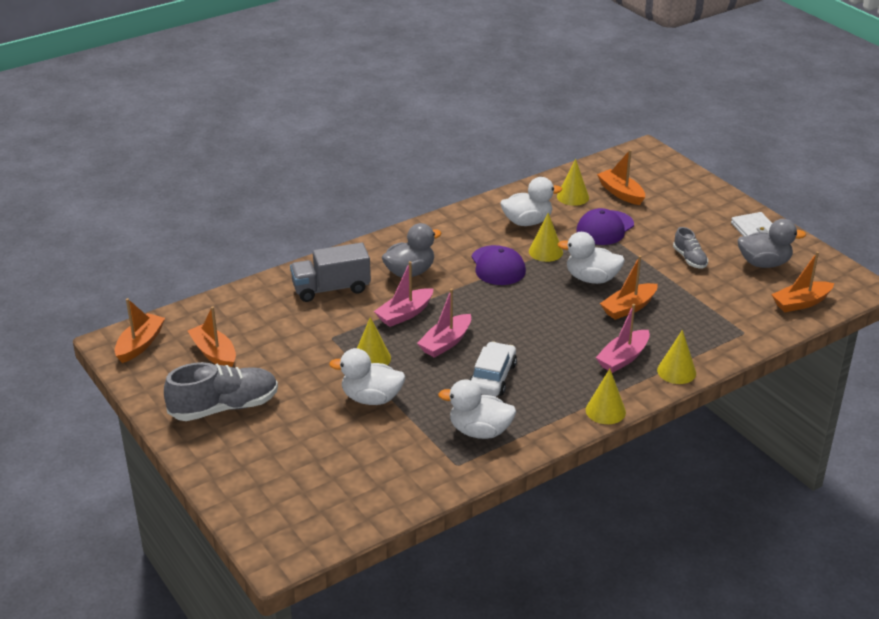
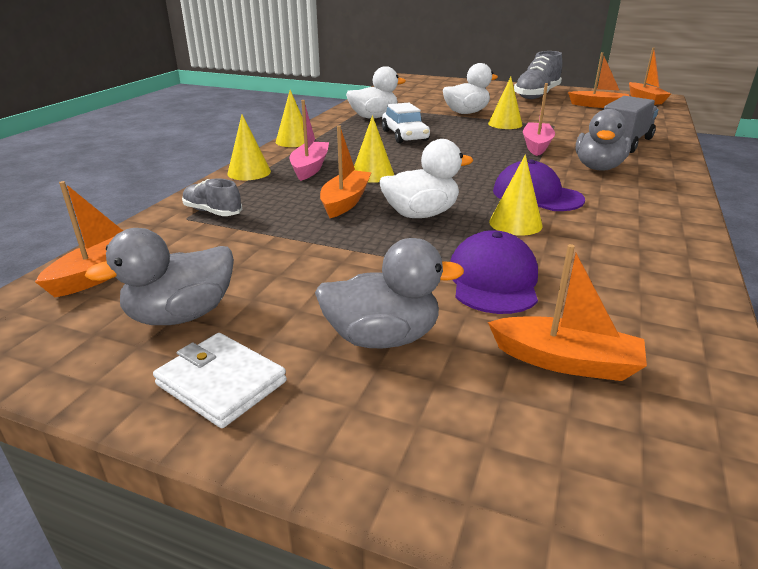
camera: 145 degrees right, 5 degrees down
(445, 343) = (472, 141): pink boat -> none
(527, 222) = (601, 249): white duck -> none
(572, 197) = (622, 315): yellow cone -> yellow cone (372, 174)
(681, 224) = (382, 338): none -> grey duck
(689, 259) = (317, 279): grey shoe -> grey shoe (212, 212)

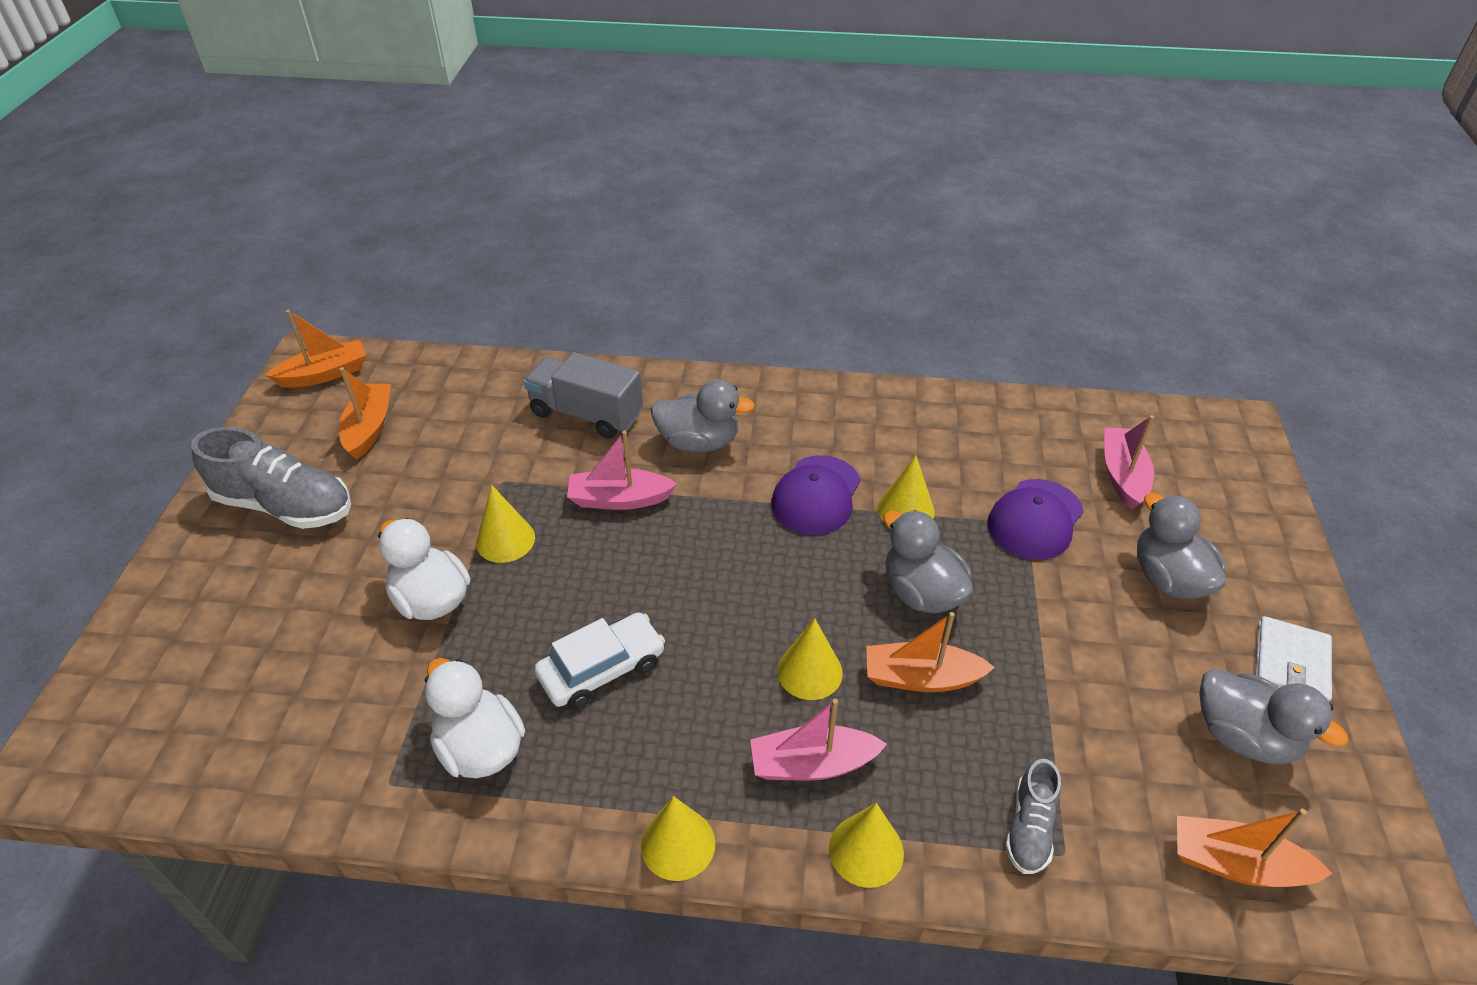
camera: 105 degrees left, 15 degrees up
(421, 214) = (921, 592): white duck -> grey duck
(493, 280) = (1035, 519): purple cap -> purple cap turned 45 degrees counterclockwise
(565, 361) = (1123, 475): orange boat -> pink boat

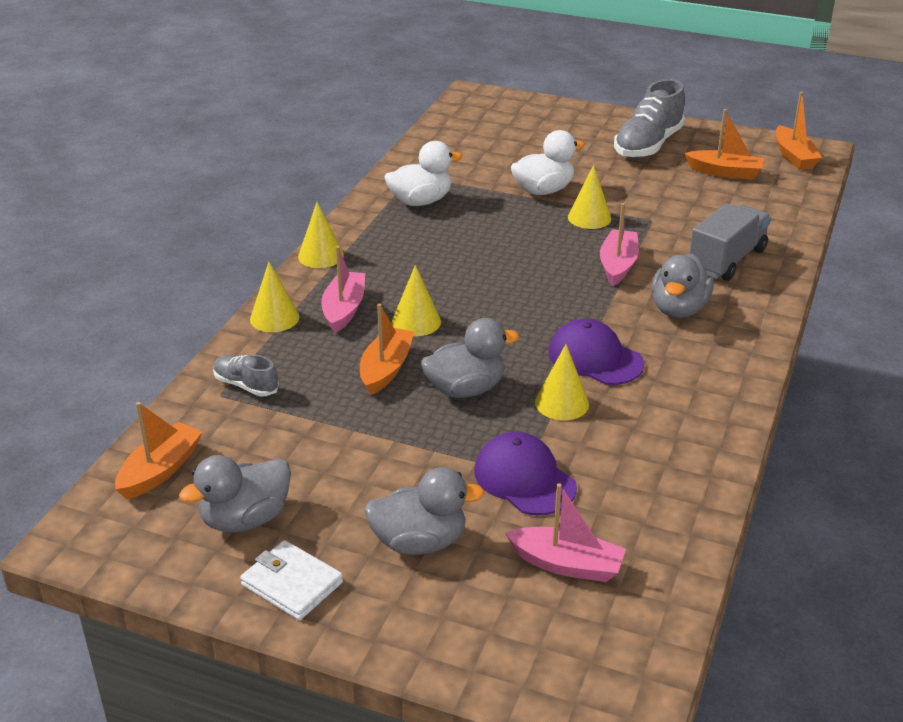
camera: 105 degrees right, 10 degrees down
(602, 669) = (458, 243): white car -> none

